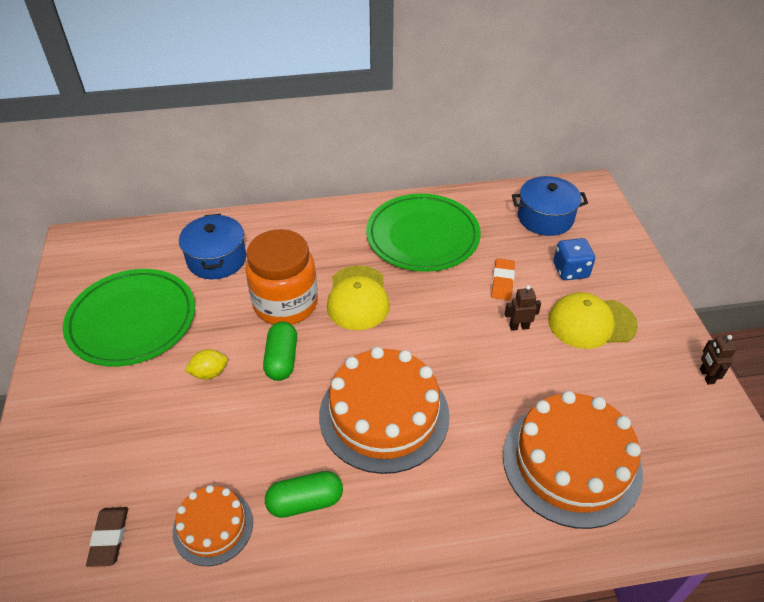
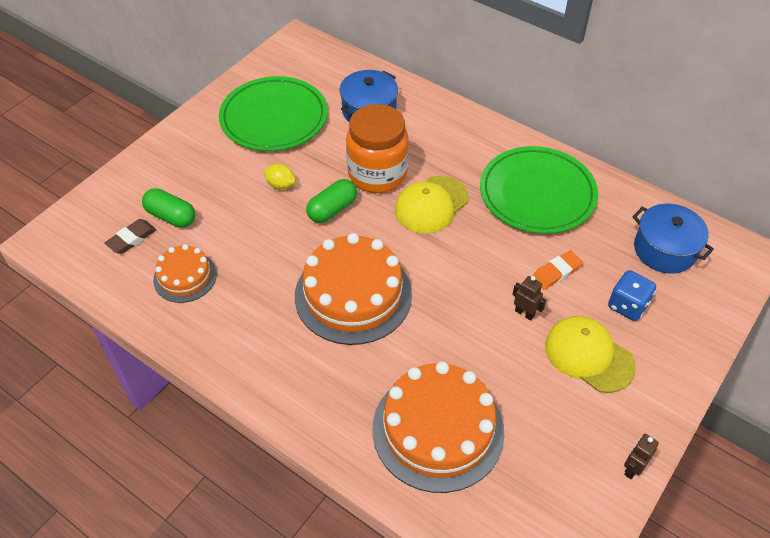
camera: 45 degrees right, 5 degrees up
(305, 502) = (246, 306): green capsule -> green capsule (171, 216)

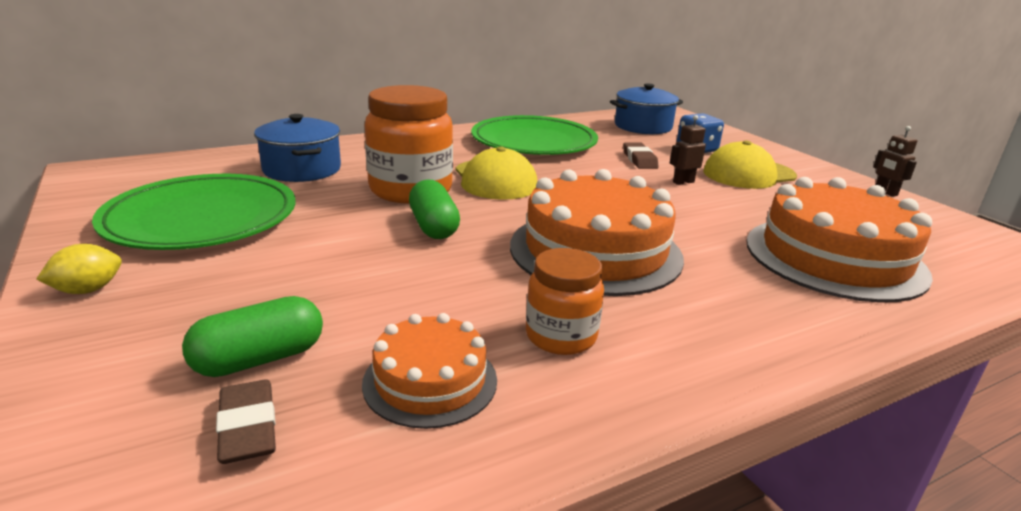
camera: 65 degrees left, 25 degrees down
(245, 309) = (561, 336): none -> orange jar
(280, 185) = (339, 246): yellow lemon -> yellow lemon (88, 290)
(556, 272) = (639, 160): orange eraser -> brown eraser

